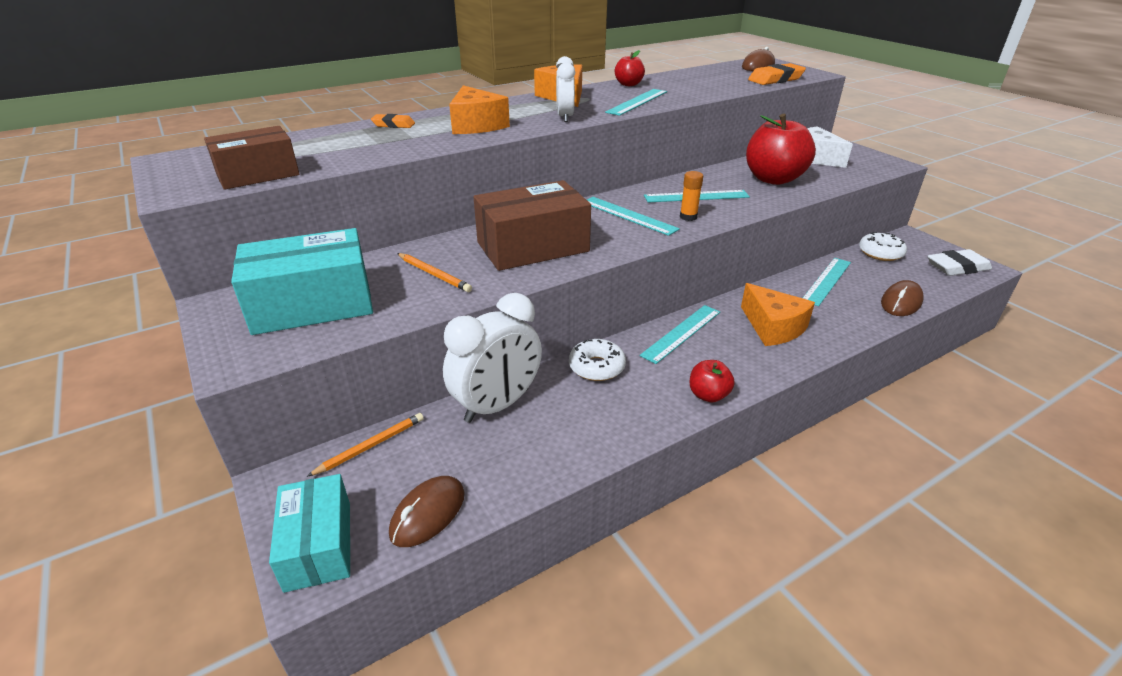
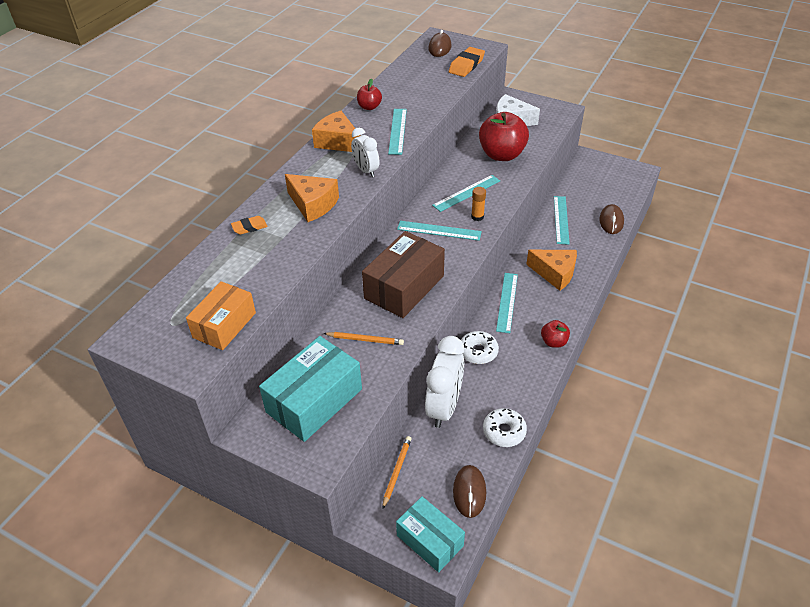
camera: 30 degrees left, 10 degrees up
(258, 174) = (224, 325): brown box -> orange box
(880, 253) = (577, 180): white donut -> white donut (504, 431)
(957, 267) = (625, 176): white eraser -> none

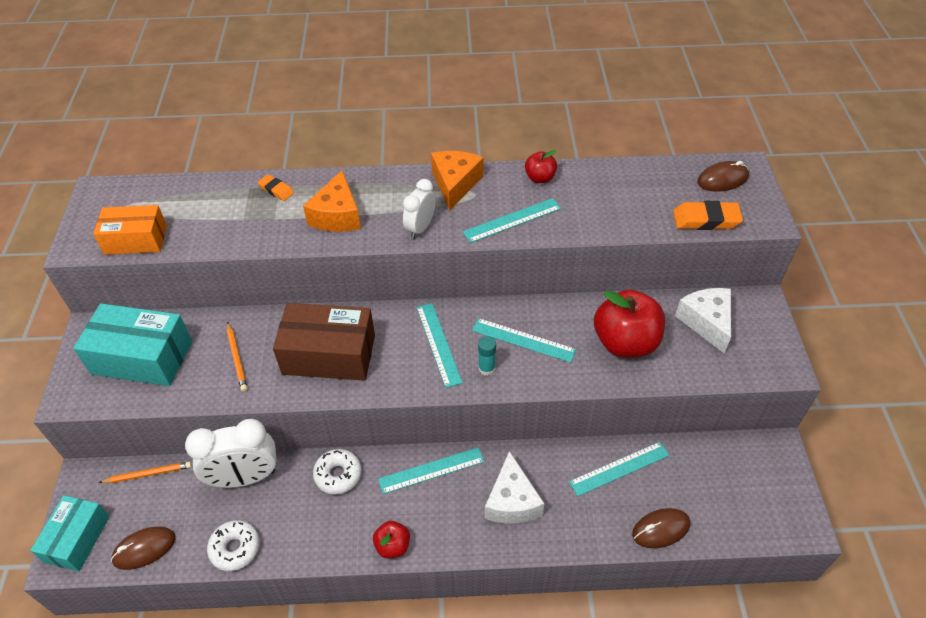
camera: 60 degrees right, 5 degrees up
(477, 217) = (486, 368): orange glue stick -> turquoise glue stick
(555, 273) = (512, 501): orange cheese -> white cheese

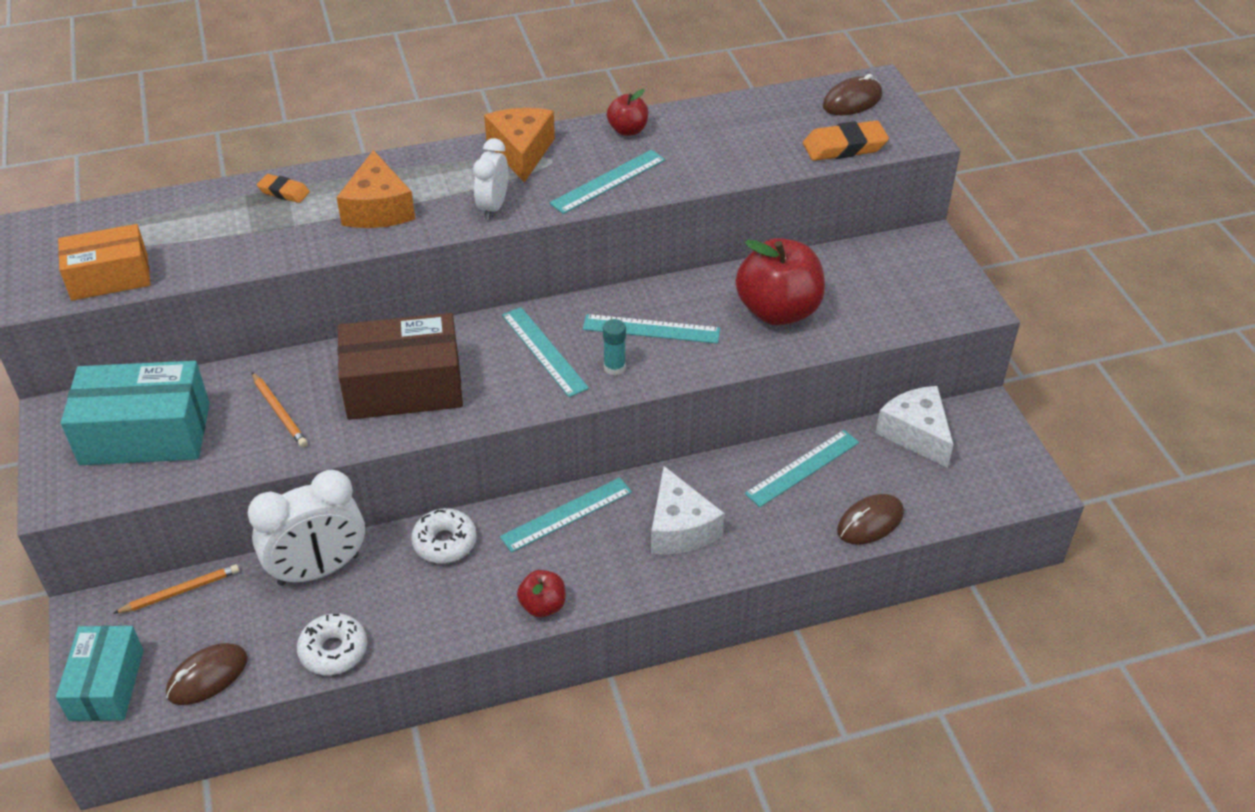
camera: 15 degrees left, 5 degrees down
(706, 322) = (869, 273): white cheese -> white cheese (916, 434)

